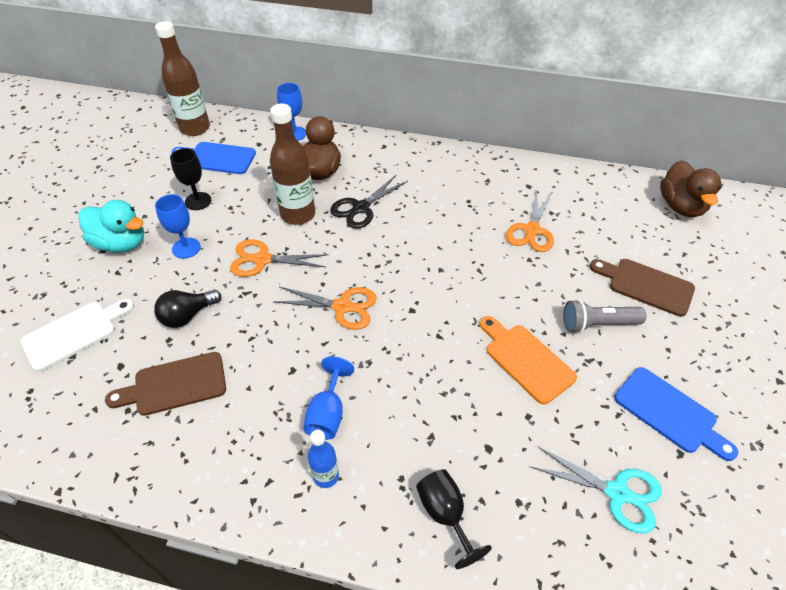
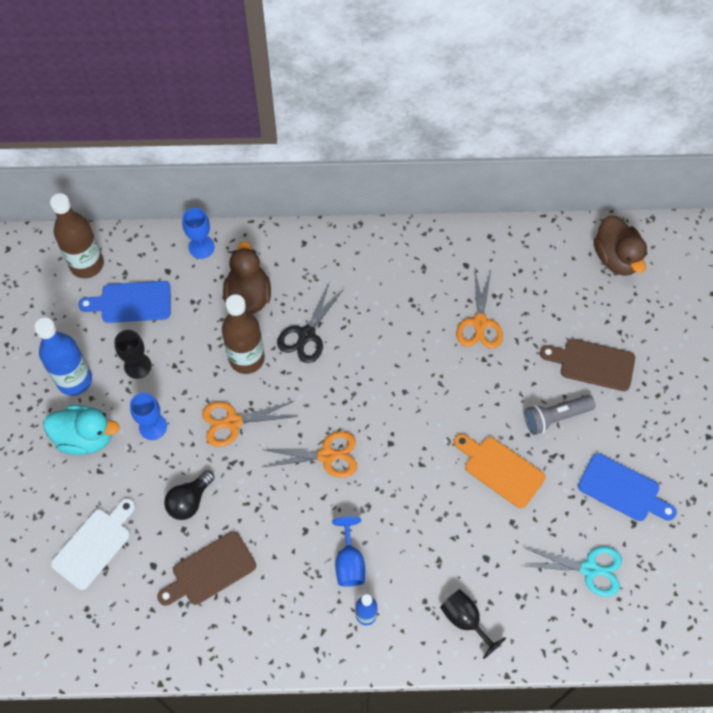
camera: 15 degrees left, 15 degrees up
(138, 200) = (74, 380): none -> blue bottle

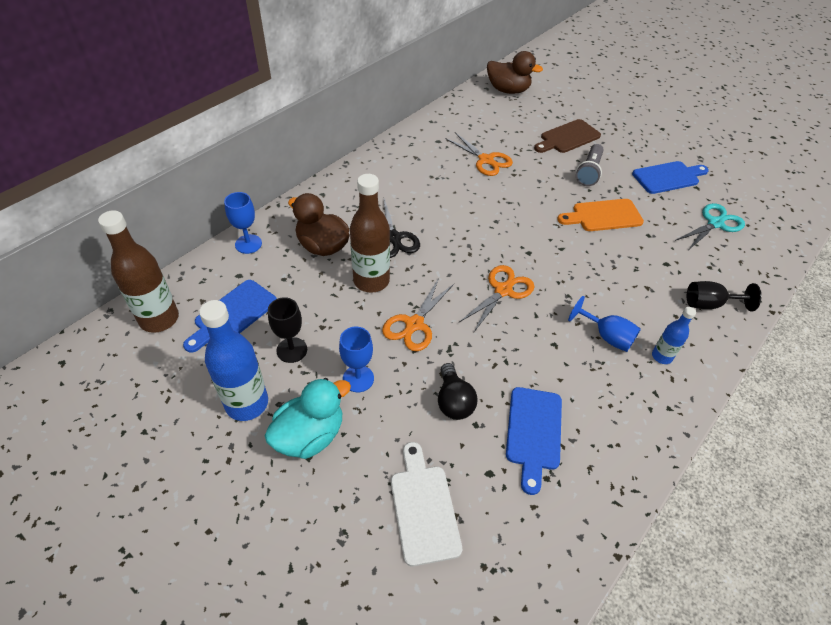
camera: 50 degrees left, 15 degrees down
(210, 570) = (533, 432): brown cutting board -> blue cutting board

